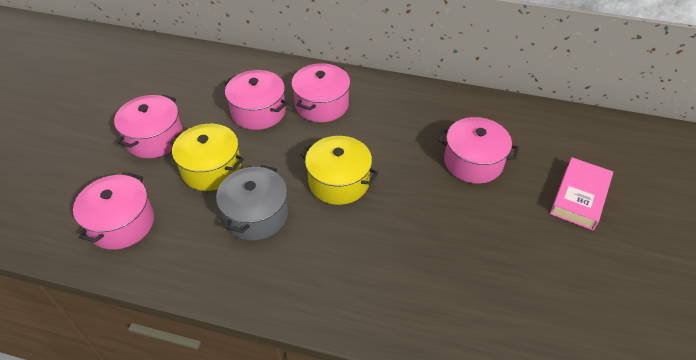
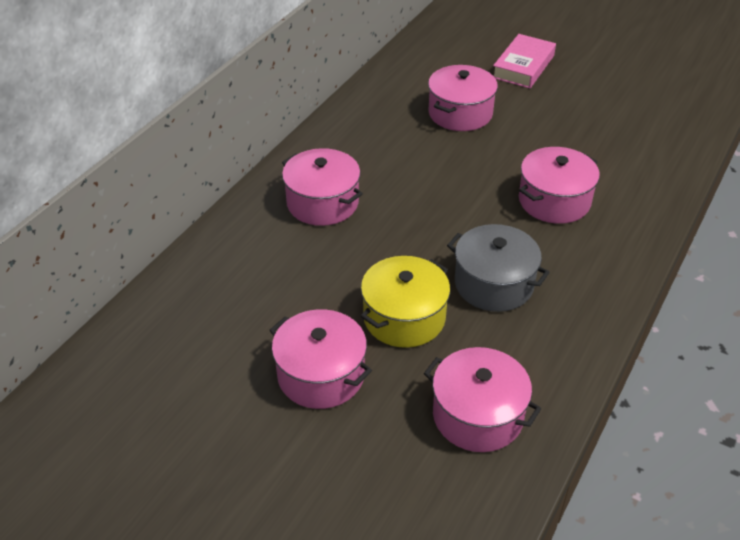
camera: 75 degrees left, 5 degrees down
(258, 111) = (310, 261): pink pot -> pink pot (554, 201)
(339, 181) = (460, 210): yellow pot -> none
(579, 197) = (523, 66): pink book -> pink book turned 75 degrees clockwise

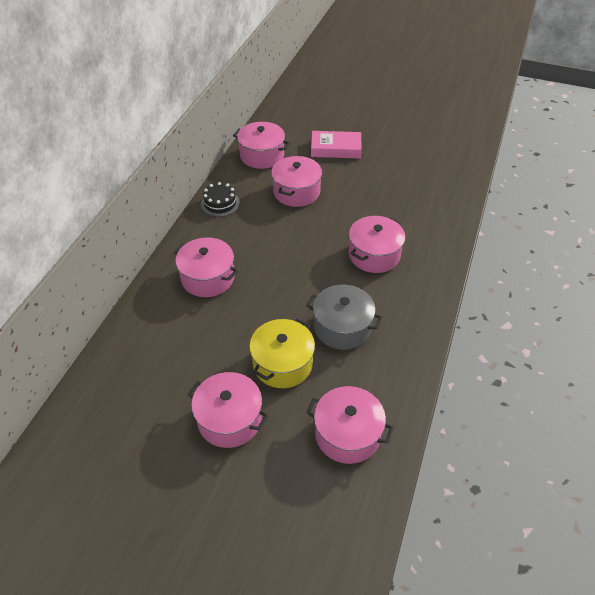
camera: 10 degrees left, 5 degrees up
(355, 116) = (220, 203): none -> black cake
(421, 65) = (262, 155): none -> pink pot
(523, 66) = (335, 149): pink book -> pink book turned 75 degrees clockwise

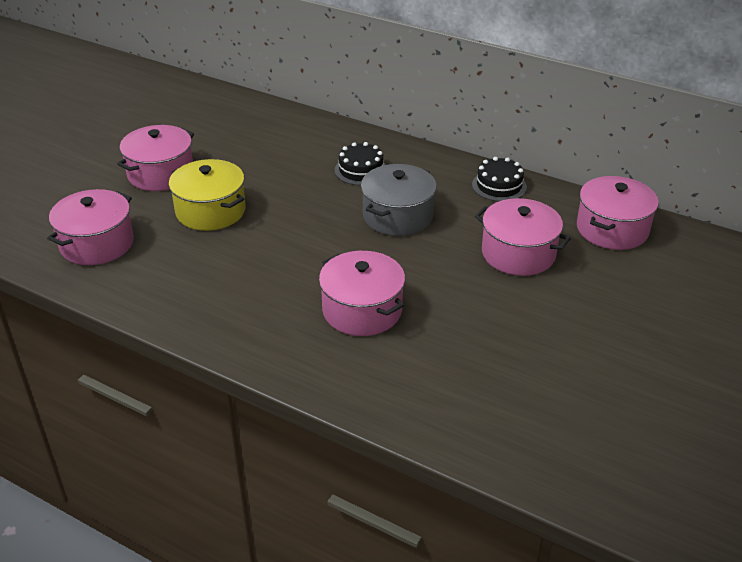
camera: 100 degrees right, 10 degrees down
(208, 278) = (361, 170): pink pot -> black cake
(335, 149) = (636, 310): pink book -> none
(342, 327) = (242, 261): grey pot -> grey pot (397, 216)

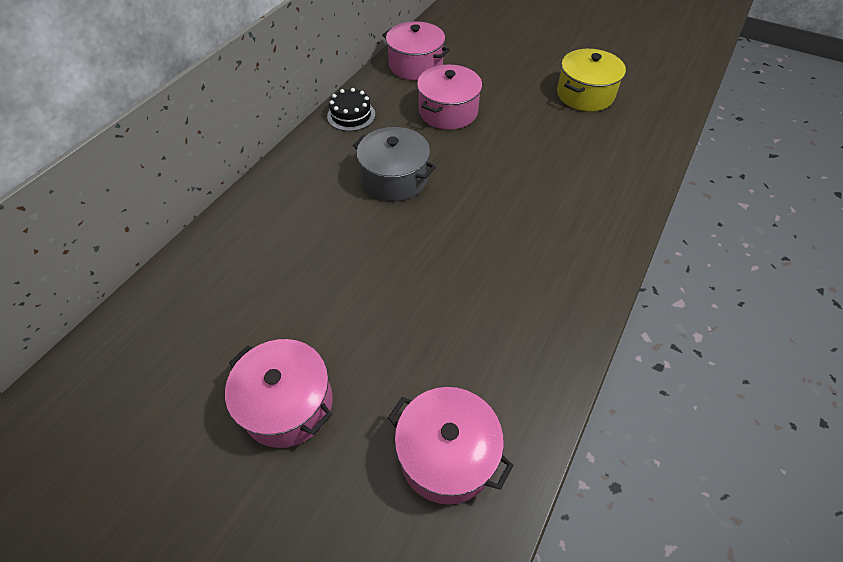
camera: 90 degrees left, 15 degrees up
(210, 211) = (379, 333): yellow pot -> yellow pot (585, 94)
(361, 170) = (311, 205): black cake -> none
(362, 310) = (532, 201): pink pot -> none

